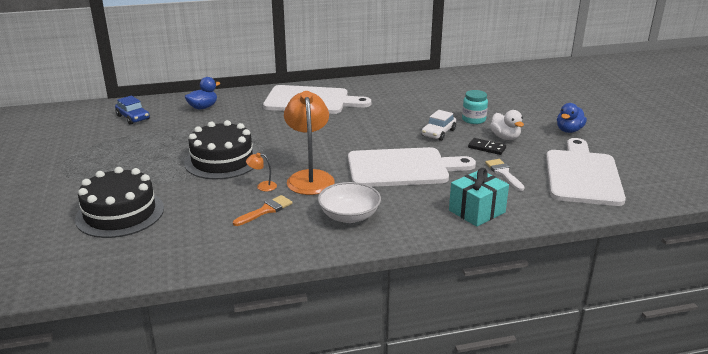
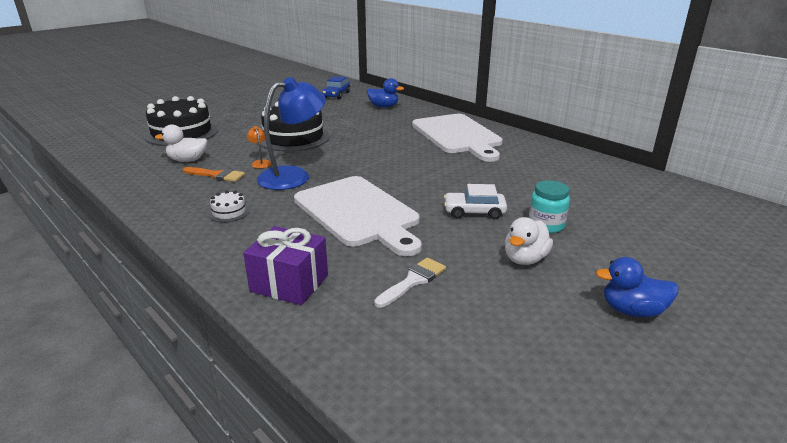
camera: 60 degrees right, 0 degrees up
(208, 220) = (187, 160): none -> white duck
(309, 177) = (294, 176): orange lamp -> blue lamp
(349, 216) = (229, 212): white bowl -> white cake
(477, 211) = (289, 283): turquoise gift -> purple gift
(486, 148) = (473, 252): black domino -> none
(582, 175) = (483, 355): white cutting board -> none

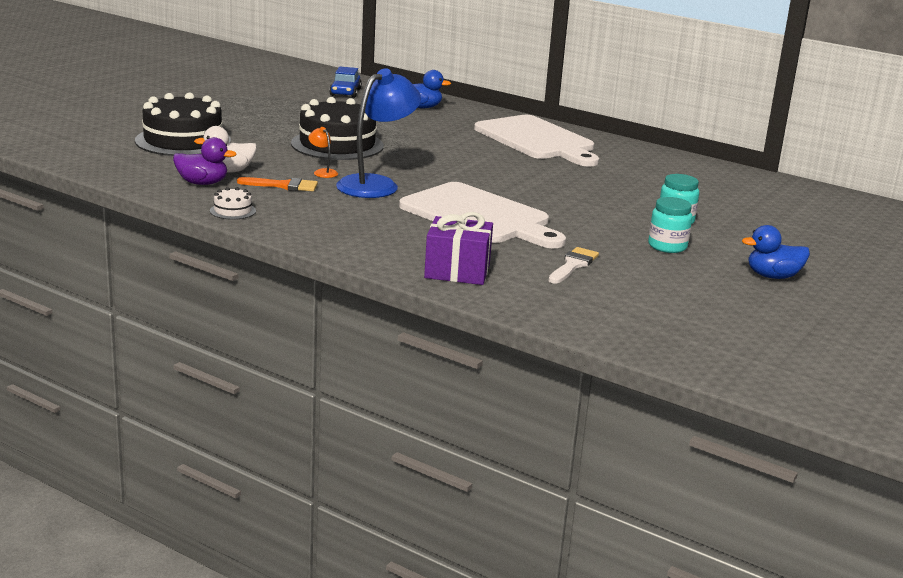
camera: 15 degrees left, 5 degrees down
(156, 171) = (202, 183): none -> purple duck
(229, 212) = (336, 219): white cake -> white cake (233, 211)
(474, 212) = (599, 212): white car -> none
(525, 259) = (667, 246): white duck -> turquoise jar

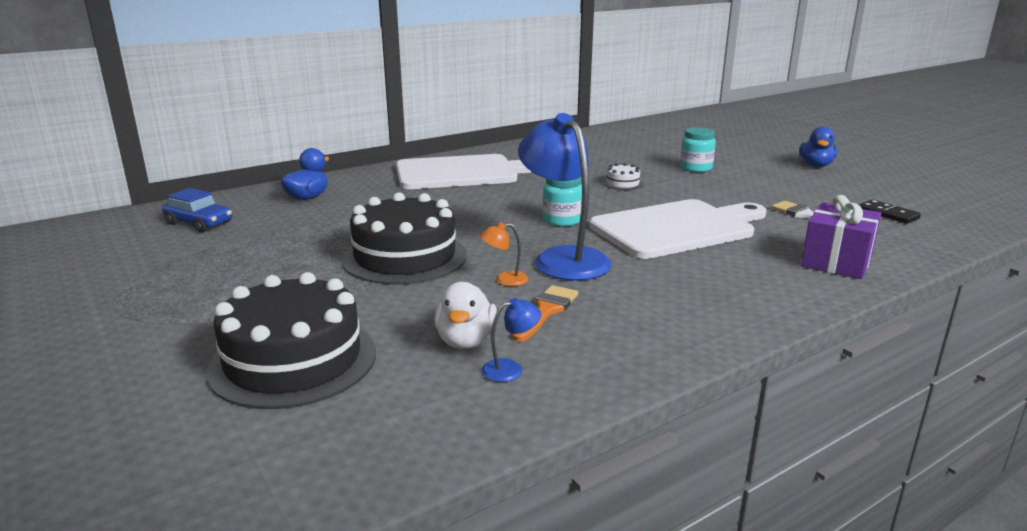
camera: 65 degrees left, 0 degrees up
(202, 183) = (510, 369): purple duck -> blue lamp
(233, 211) = (638, 360): white cake -> white cake (622, 184)
(623, 301) = (888, 214): none -> black domino
(667, 246) = (756, 180): turquoise jar -> turquoise jar (562, 220)

